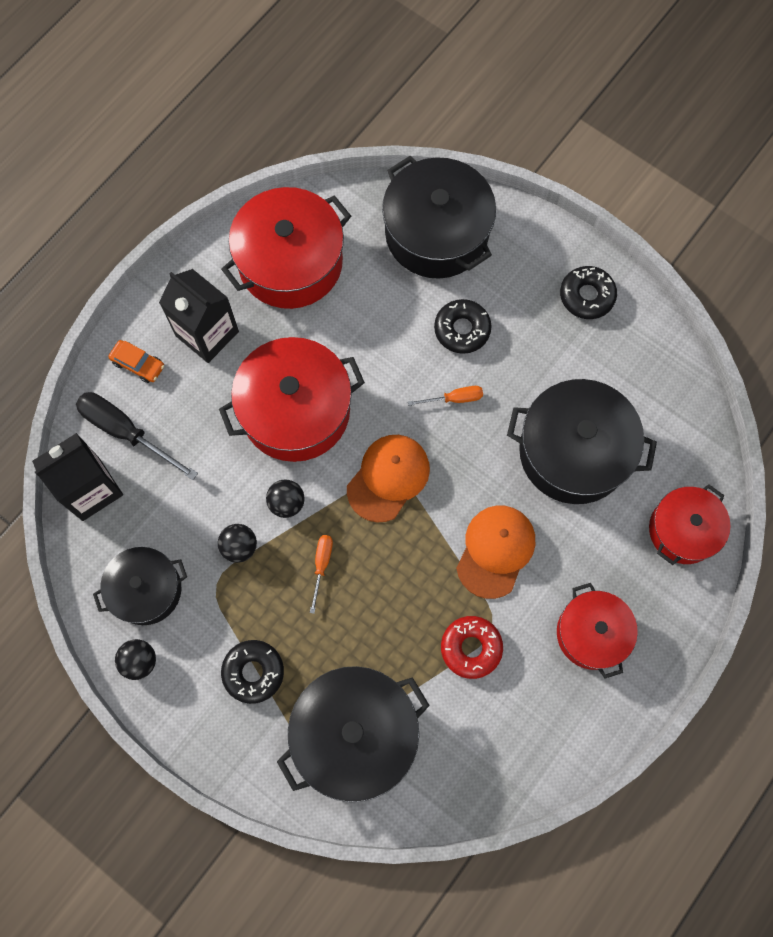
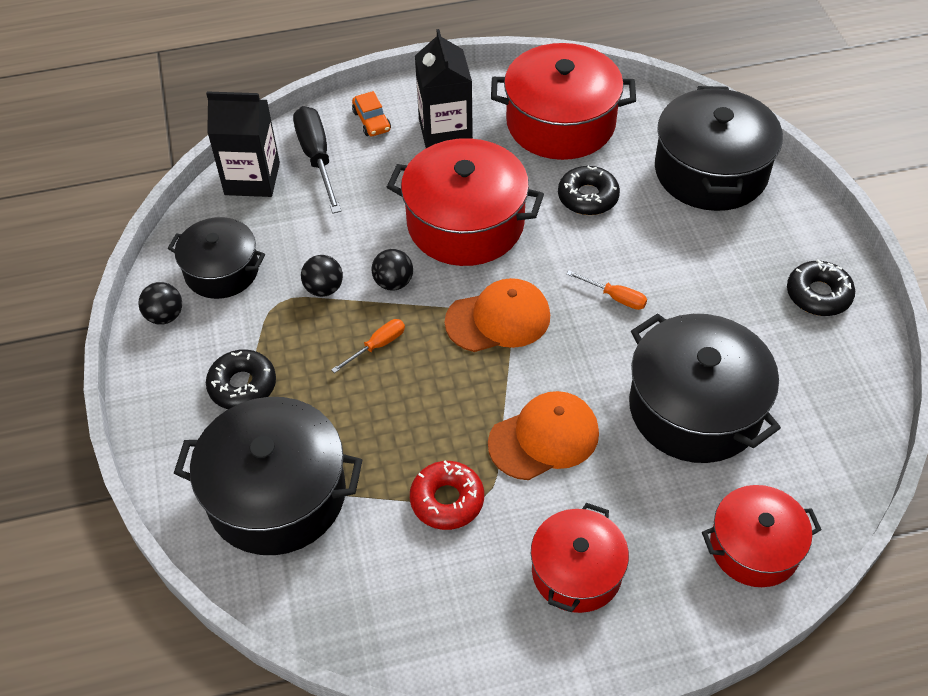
camera: 40 degrees right, 20 degrees down
(462, 329) = (670, 251): black donut -> black donut (588, 197)

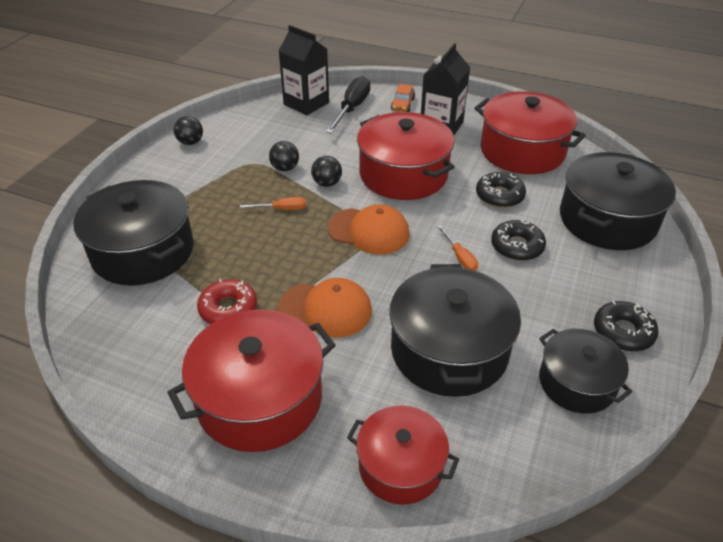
camera: 35 degrees right, 10 degrees down
(222, 271) = (242, 136): black pot -> black pot (577, 383)
(242, 385) = (189, 191): black donut -> black donut (517, 246)
(576, 571) = (259, 399): red pot -> red pot, size x1.61

